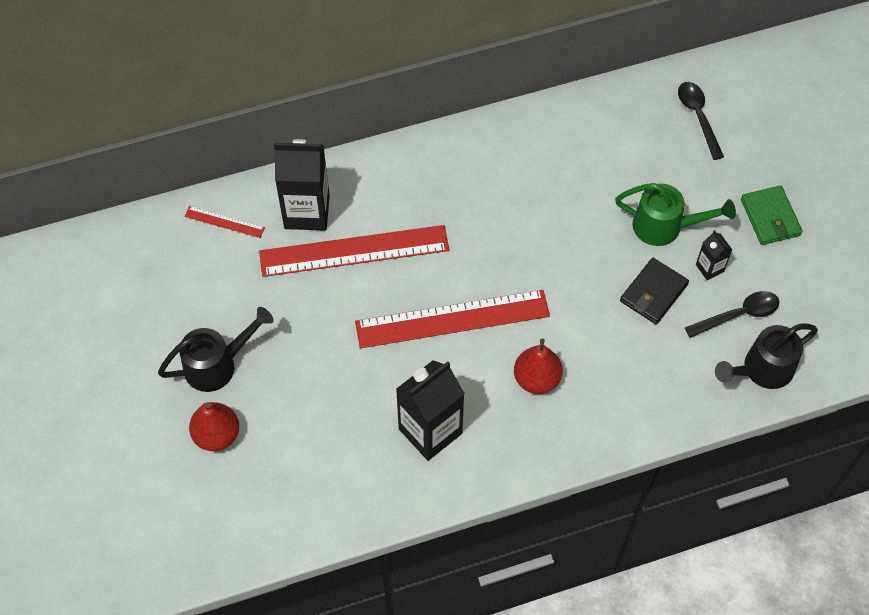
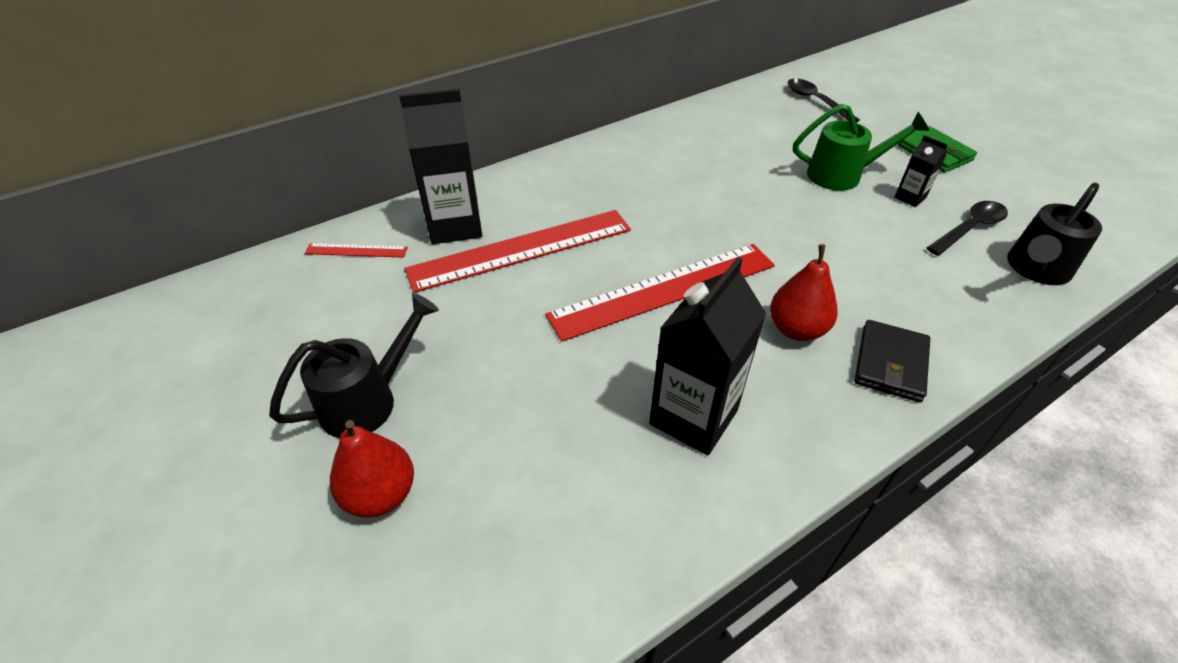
camera: 15 degrees left, 15 degrees down
(653, 293) = (870, 226): black wallet -> black wallet (890, 363)

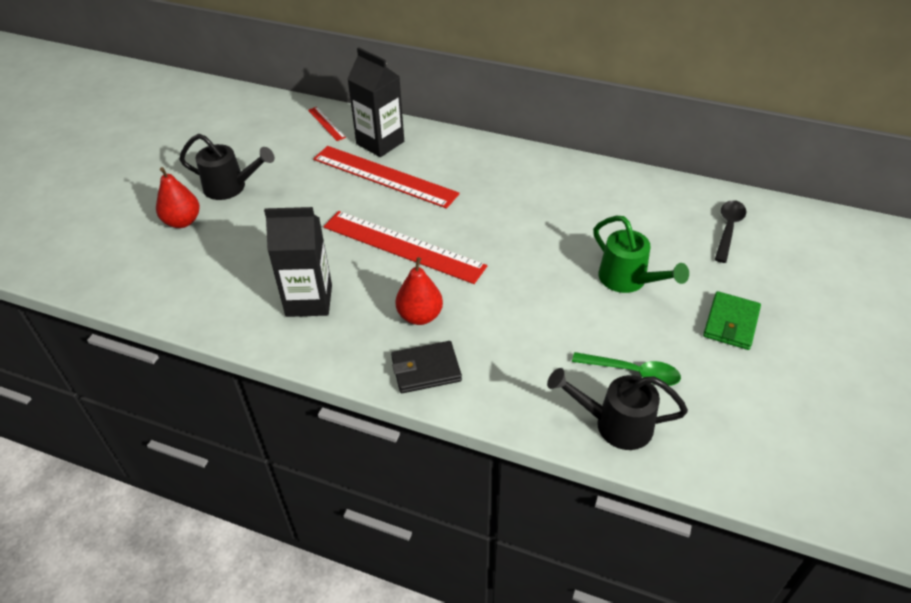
camera: 55 degrees right, 0 degrees up
(910, 197) = (639, 327): black carton -> none
(970, 228) = (633, 372): black spoon -> green spoon

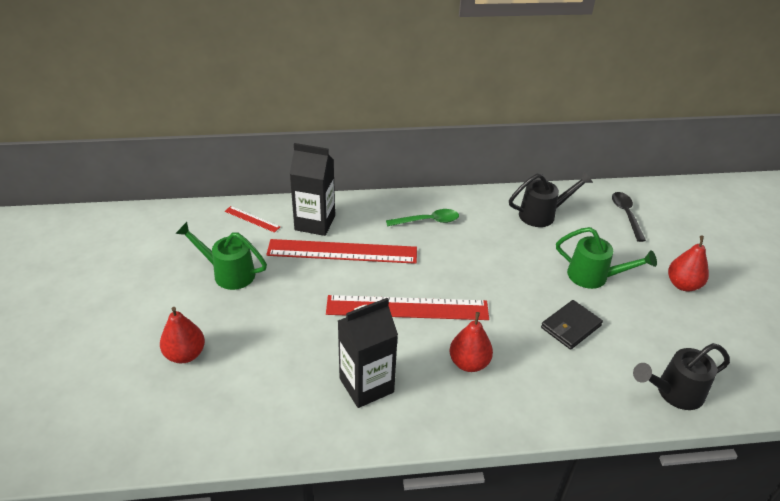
camera: 30 degrees left, 5 degrees down
(230, 187) = (207, 305): black watering can -> black watering can (542, 214)
(269, 165) = (228, 273): none -> green watering can
(426, 369) = (510, 406): black wallet -> black wallet (570, 326)
(633, 372) = (653, 347): green spoon -> green spoon (427, 221)
(731, 323) = (683, 285): green wallet -> red pear

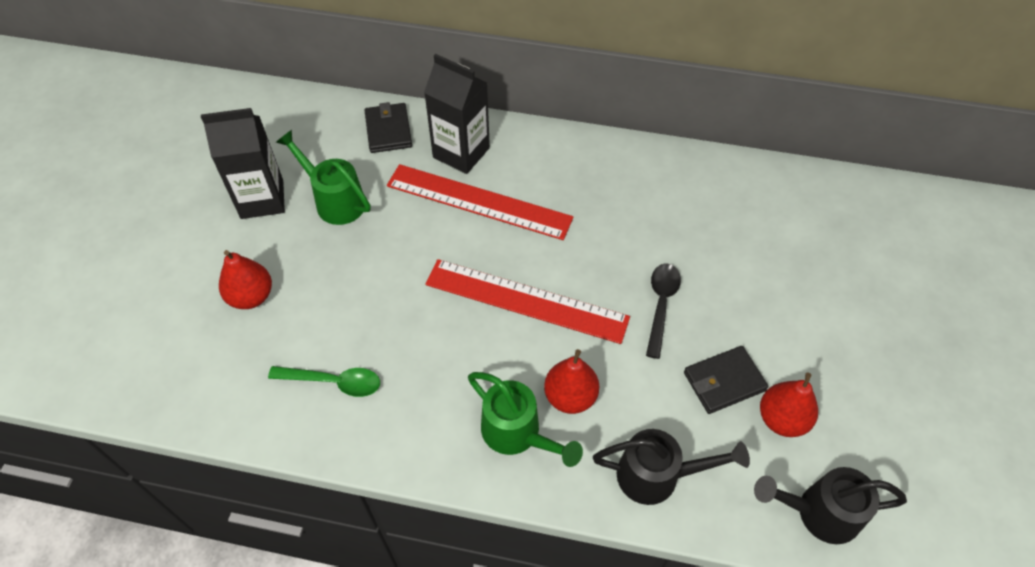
camera: 20 degrees right, 15 degrees up
(252, 219) = (388, 130): red ruler -> black wallet
(366, 385) = (436, 392): black carton -> black carton (262, 199)
(427, 221) = (603, 181): green spoon -> green spoon (334, 382)
(542, 214) = (762, 205): black watering can -> black watering can (657, 475)
(593, 276) = (790, 316): green watering can -> green watering can (517, 433)
(626, 215) = (883, 232): black spoon -> black spoon (661, 305)
(683, 285) = (912, 360): red pear -> red pear (782, 419)

